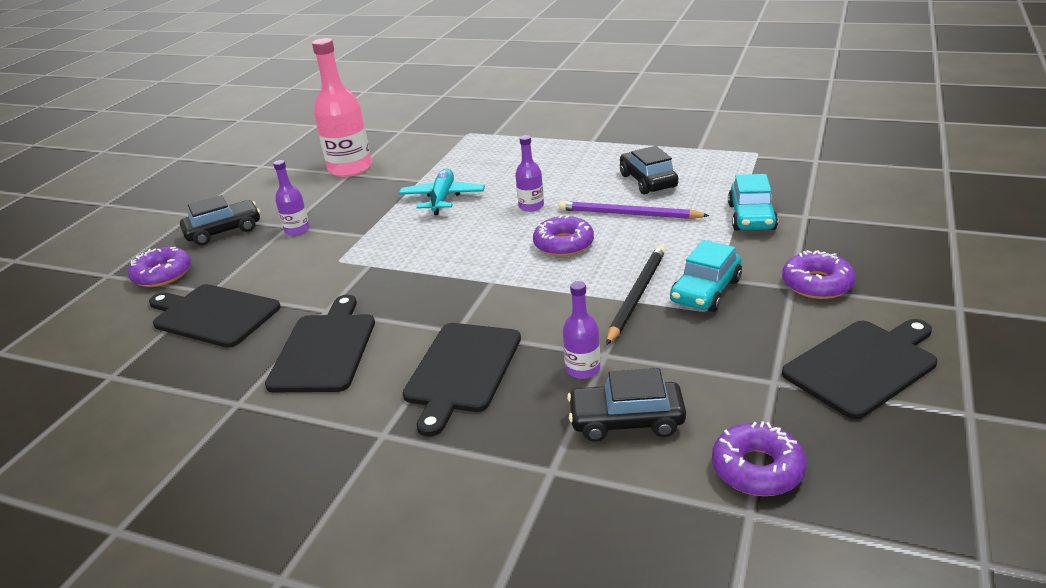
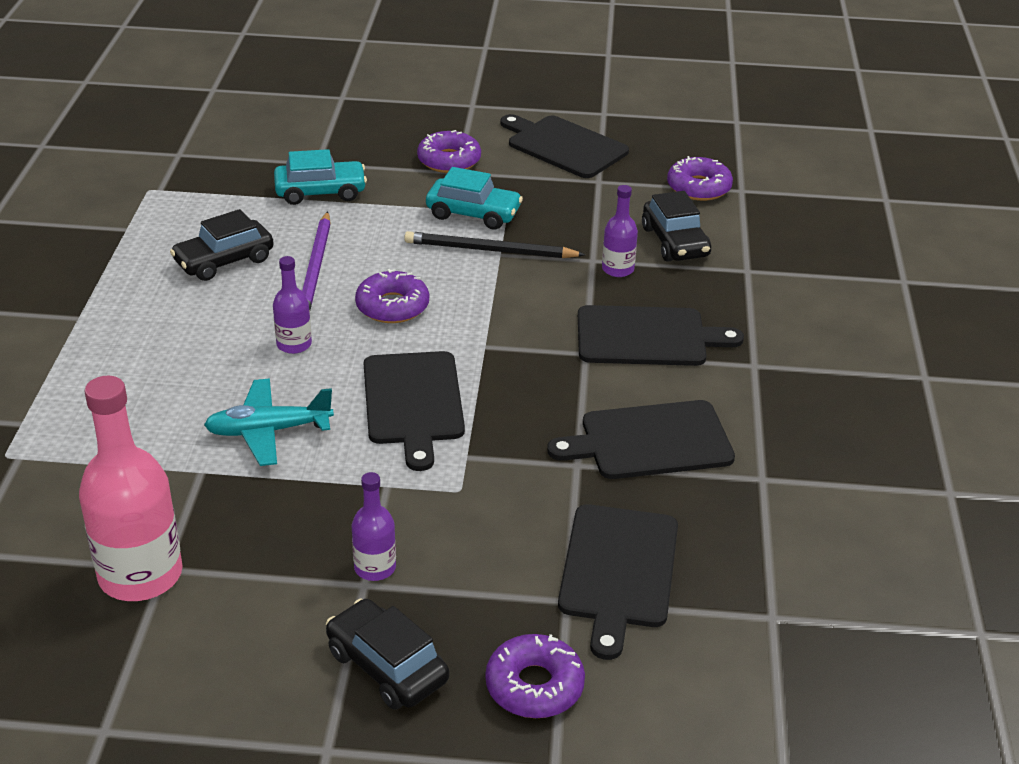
camera: 110 degrees left, 5 degrees up
(439, 248) = (413, 402): none -> black cutting board

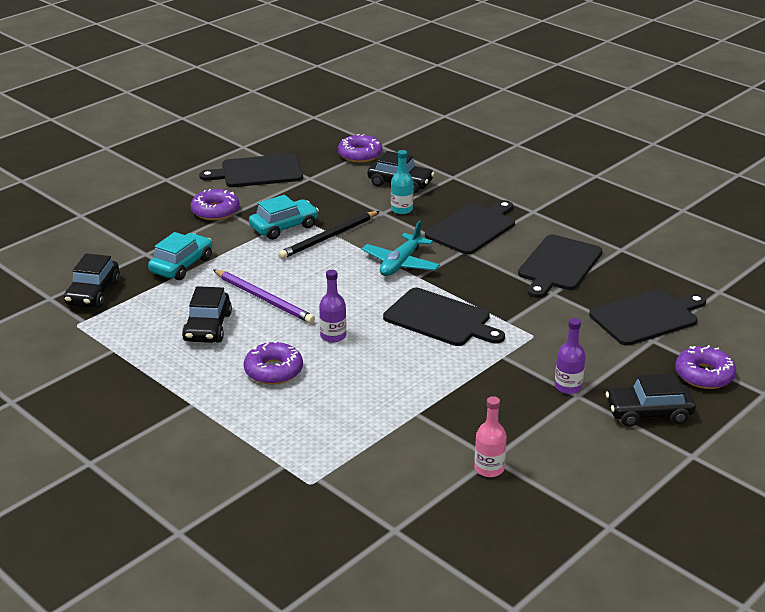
camera: 50 degrees left, 5 degrees down
(140, 575) = (489, 468): pink bottle -> pink bottle, size x0.51
(212, 171) = (93, 293): none -> black car
(268, 431) = (407, 376): turquoise plane -> turquoise plane (401, 263)
(392, 306) = (340, 289): purple donut -> purple donut (273, 370)
(617, 269) = (401, 209): purple bottle -> turquoise bottle
(618, 571) = (646, 317): black cutting board -> black cutting board turned 75 degrees counterclockwise

